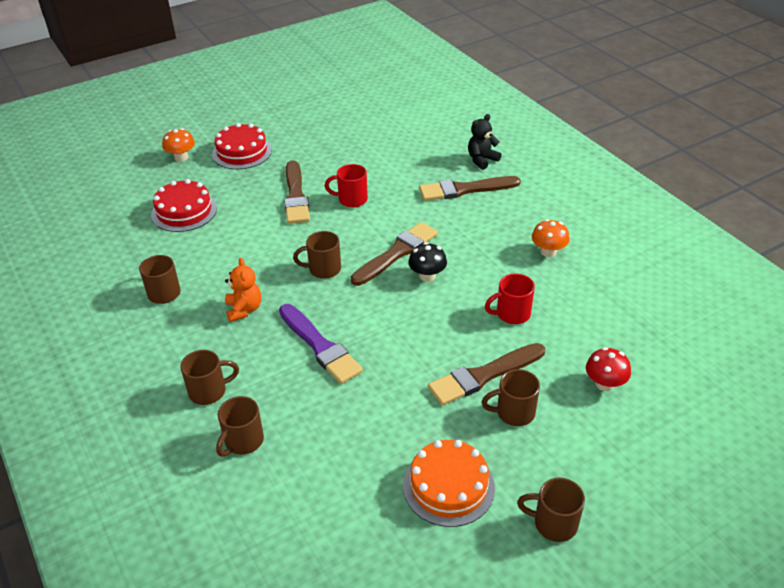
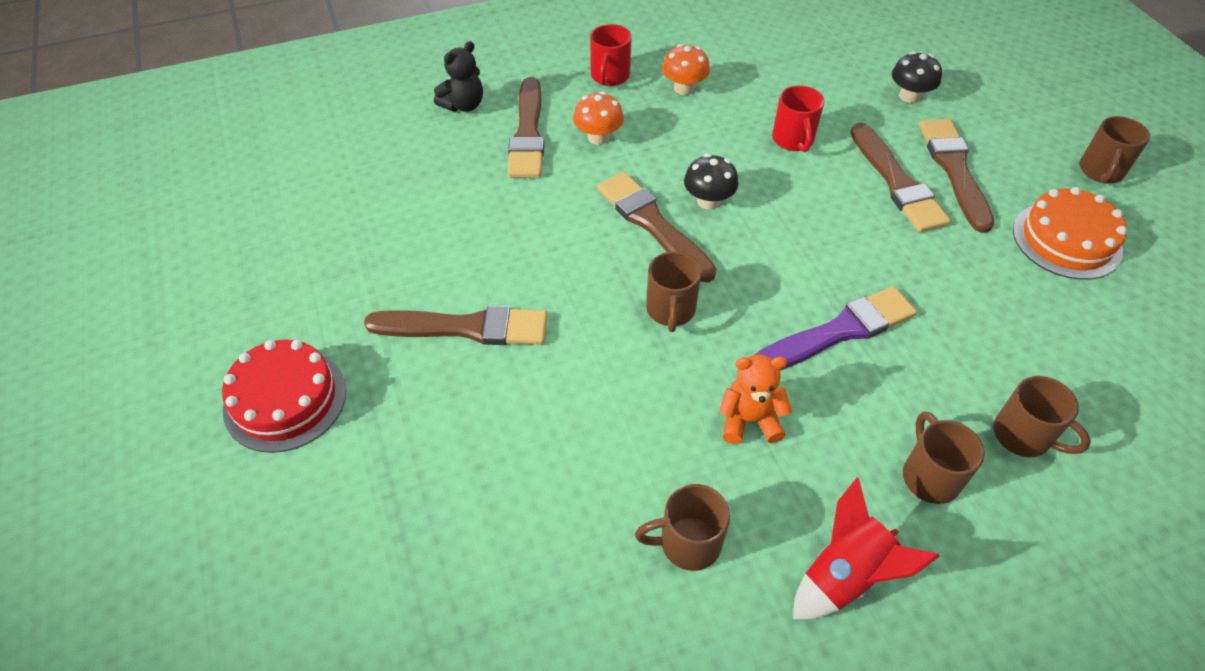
camera: 80 degrees left, 10 degrees up
(143, 354) = (845, 575): none -> red rocket
(181, 157) = (247, 511): orange mushroom -> orange mushroom (598, 137)
(184, 211) = (447, 507): red cake -> none
(351, 199) = (504, 257): red mug -> red mug (609, 76)
(482, 160) = (463, 105): black teddy bear -> black teddy bear turned 105 degrees counterclockwise
(514, 412) = (954, 170): brown mug -> brown brush
(604, 384) = (909, 96): red mushroom -> black mushroom

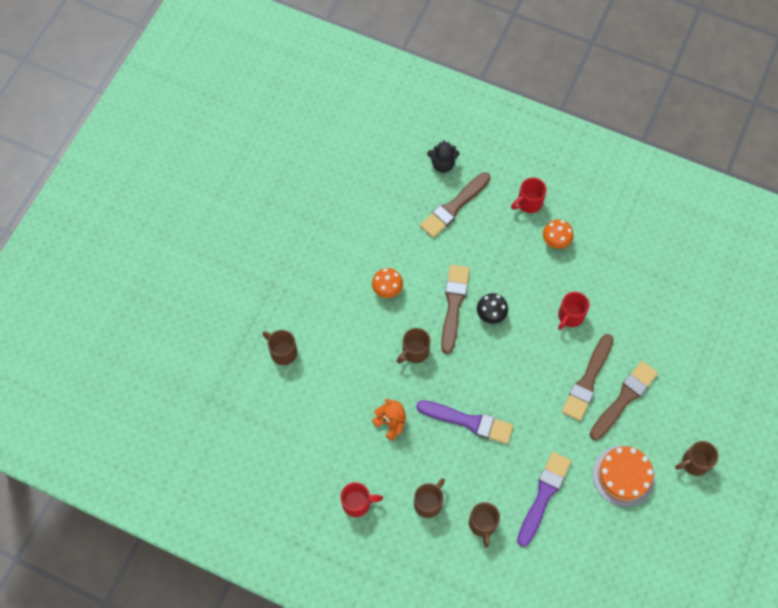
camera: 45 degrees right, 15 degrees up
(285, 399) = (242, 263): red cake -> none
(466, 327) = (331, 288): brown brush -> none
(598, 137) = (482, 236): orange mushroom -> orange mushroom (387, 289)
(687, 543) = (320, 443): brown mug -> brown mug (283, 352)
(845, 575) = (357, 503): red rocket -> red mug
(909, 96) = (661, 342): black mushroom -> none
(1030, 335) = (543, 495): none -> purple brush

